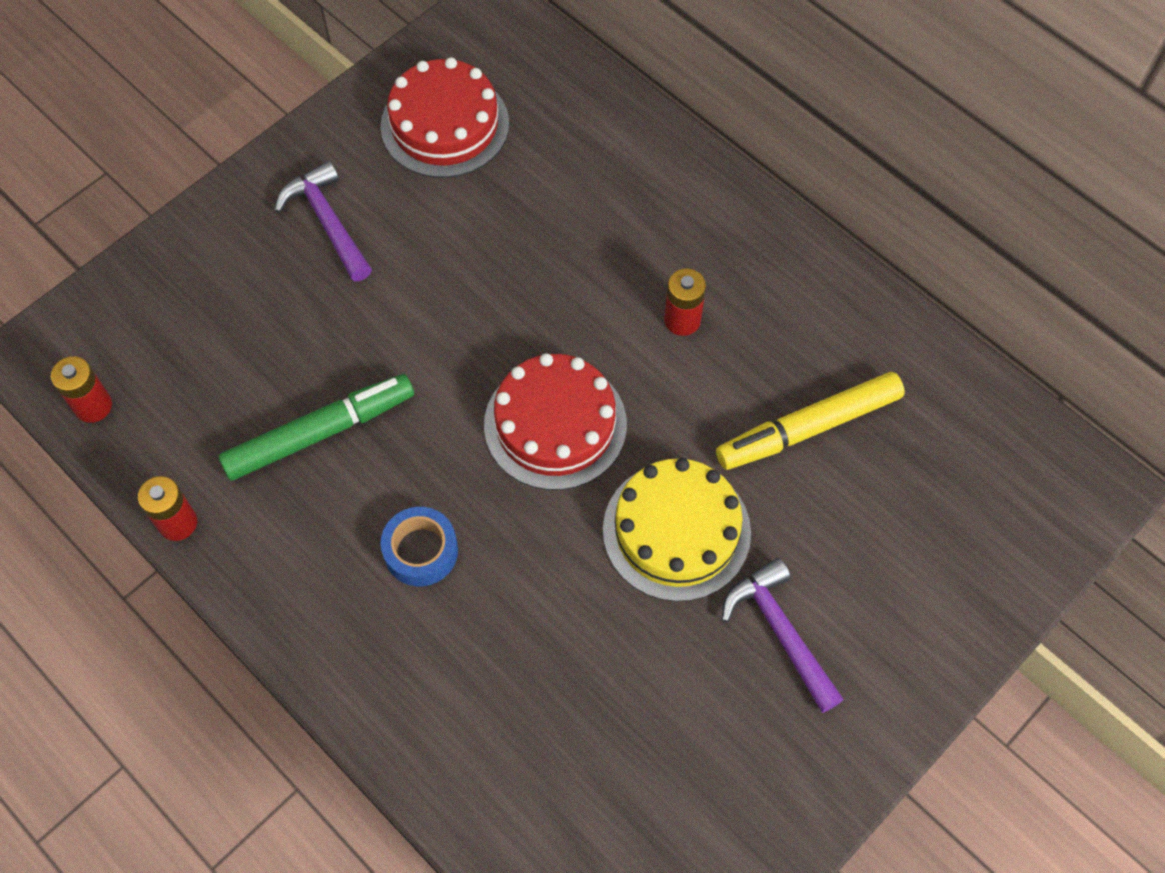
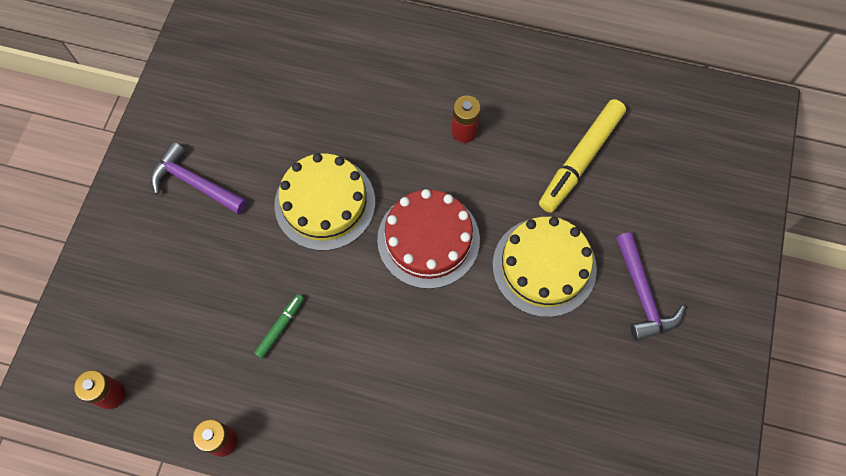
camera: 30 degrees left, 5 degrees up
(320, 432) = (280, 327): green marker -> green marker, size x0.49
(421, 551) = (396, 368): blue tape -> none
(445, 125) = (232, 79): red cake -> none
(460, 319) = (325, 203): none -> yellow cake
(780, 631) = (642, 295): purple hammer -> purple hammer turned 135 degrees counterclockwise

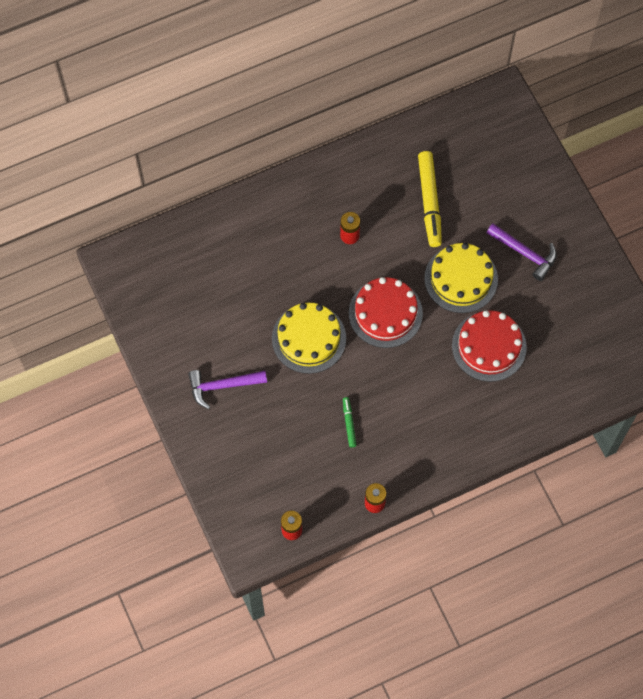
camera: 40 degrees left, 0 degrees up
(510, 367) = (489, 346): none -> red cake

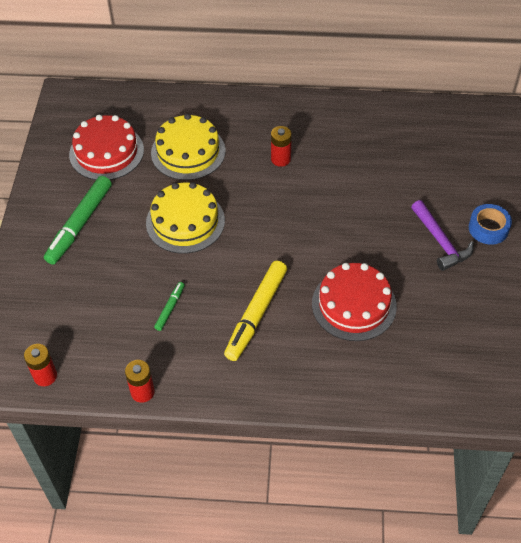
camera: 30 degrees right, 15 degrees down
(222, 386) = (80, 224): purple hammer -> green marker
(385, 313) = (271, 232): red cake -> red cake (106, 152)
(429, 202) = (372, 164): yellow marker -> yellow marker (256, 314)
(461, 279) = (363, 236): yellow cake -> yellow cake (188, 152)
(555, 221) = (488, 228): none -> blue tape

